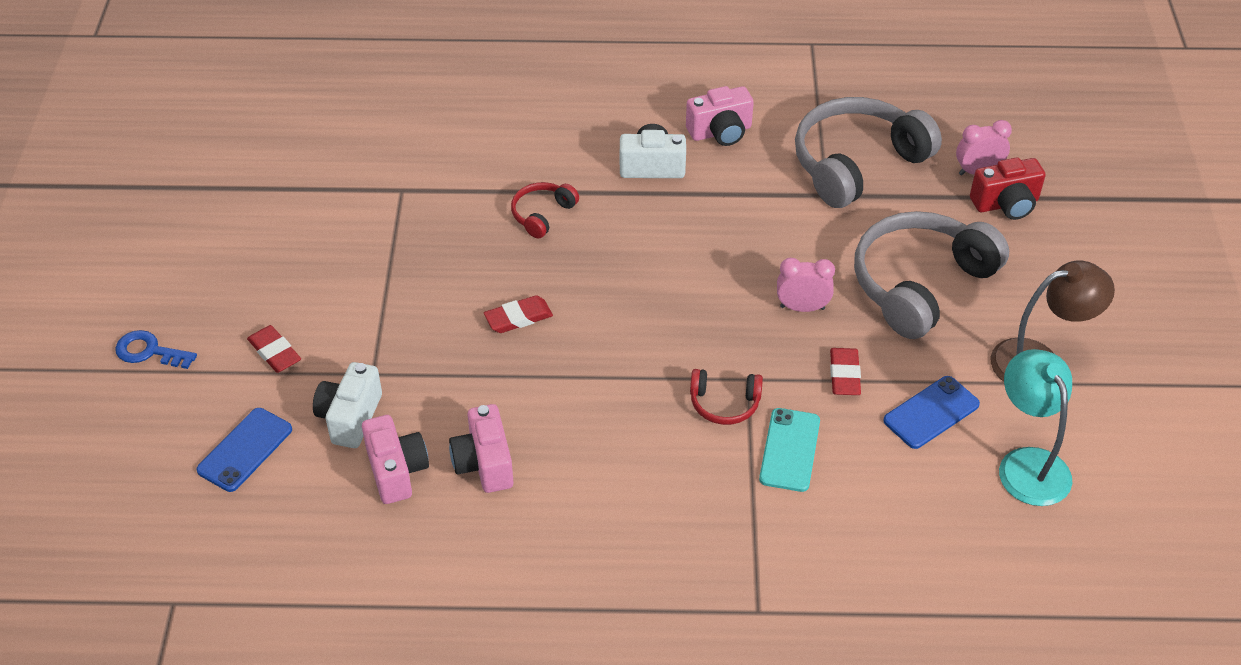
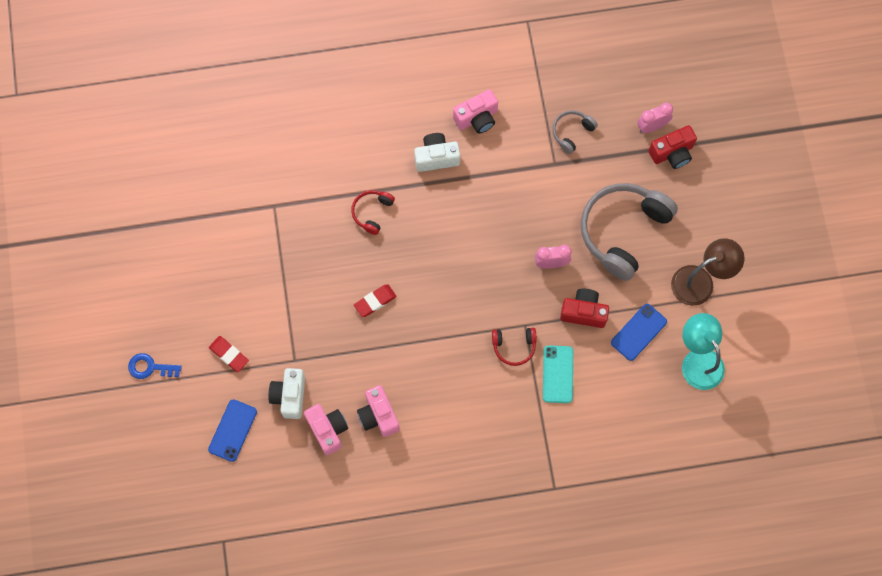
camera: 10 degrees left, 25 degrees up
(844, 375) = (583, 312): red eraser -> red camera
(857, 163) = (572, 132): grey headphones -> grey headphones, size x0.47

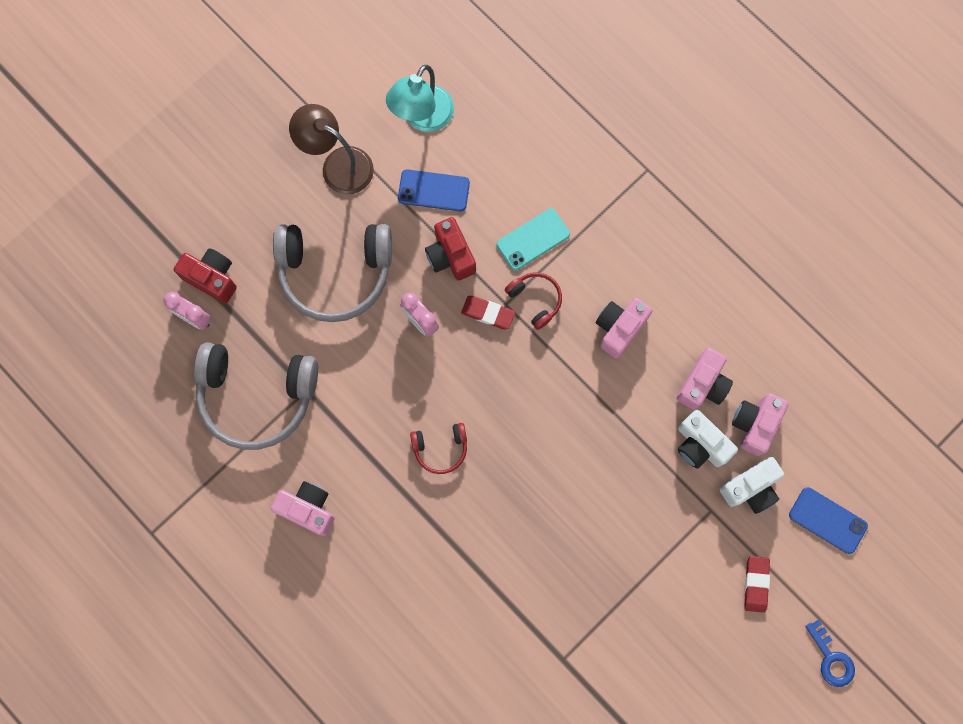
camera: 125 degrees left, 5 degrees up
(232, 430) = (827, 520): blue phone -> blue phone turned 45 degrees clockwise
(372, 212) = (495, 546): red headphones -> red headphones (440, 448)
(375, 301) = (589, 472): red eraser -> red eraser (488, 313)
(436, 157) = (384, 521): white camera -> white camera (700, 444)
(455, 388) = (619, 328): none -> pink camera
(572, 132) = (257, 396): grey headphones -> grey headphones, size x2.14

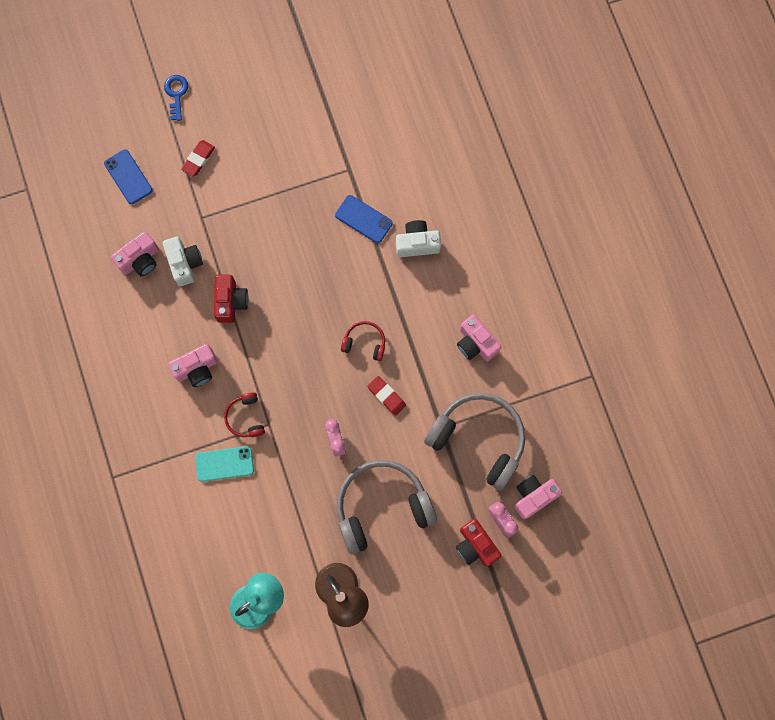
camera: 155 degrees left, 0 degrees up
(335, 272) = (382, 506): grey headphones -> grey headphones turned 45 degrees counterclockwise
(433, 190) = (279, 537): blue phone -> blue phone (363, 219)
(450, 256) = (291, 479): red camera -> red camera (231, 302)
(488, 313) = (285, 423): red eraser -> red eraser (386, 396)
(703, 384) = (160, 303): pink camera -> pink camera (533, 496)
(750, 488) = (167, 220): white camera -> white camera (417, 243)

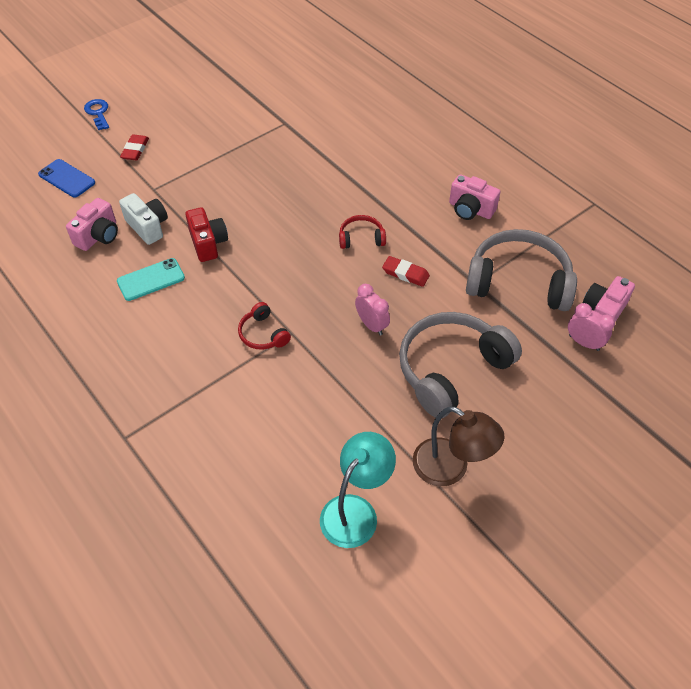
camera: 20 degrees left, 25 degrees down
(197, 369) = (192, 307): pink camera -> none
(224, 464) = (256, 383): turquoise phone -> turquoise phone (151, 279)
(363, 219) = (315, 151): blue phone -> none
(417, 243) = (374, 155): white camera -> none
(475, 545) = (572, 373): red camera -> none

